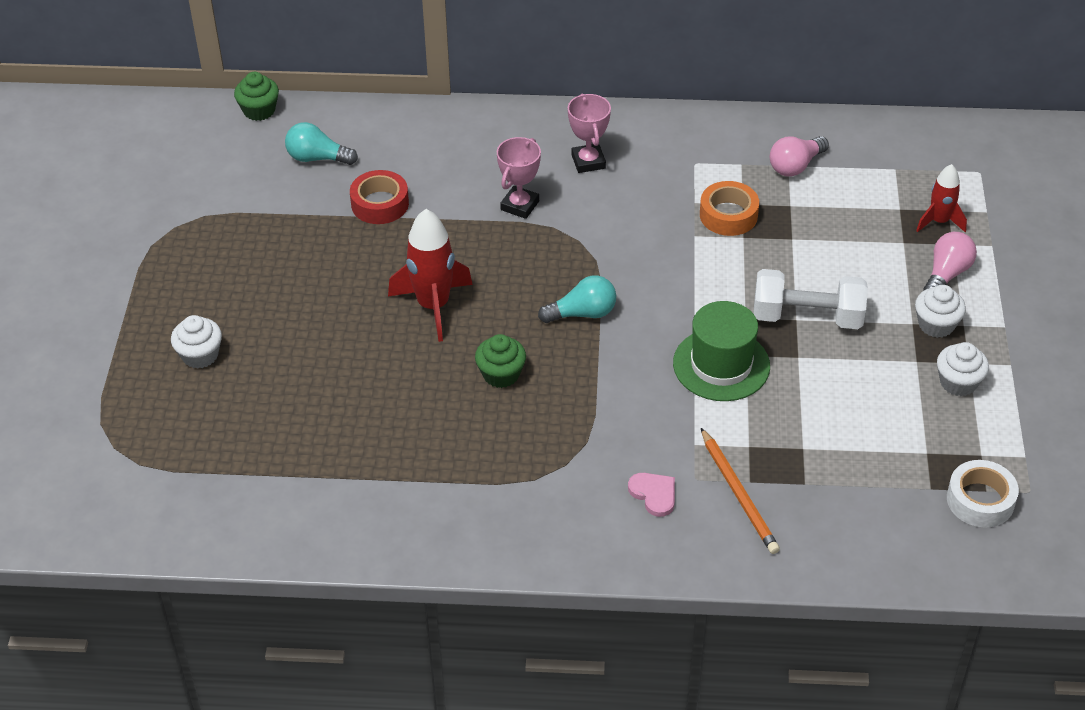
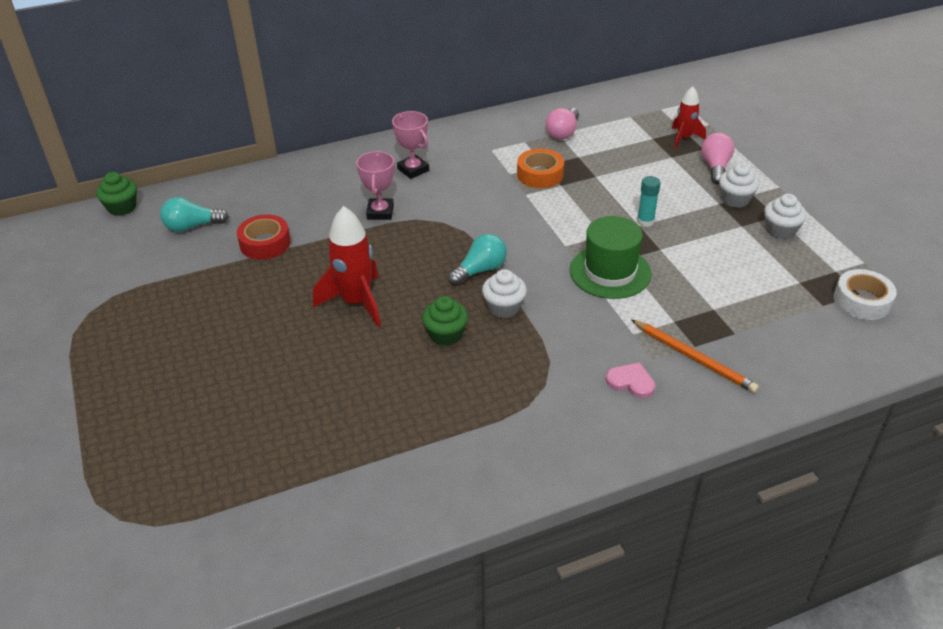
camera: 25 degrees left, 5 degrees down
(200, 355) = (167, 408): white cupcake -> white cupcake (504, 307)
(807, 317) = (645, 221): white dumbbell -> turquoise glue stick

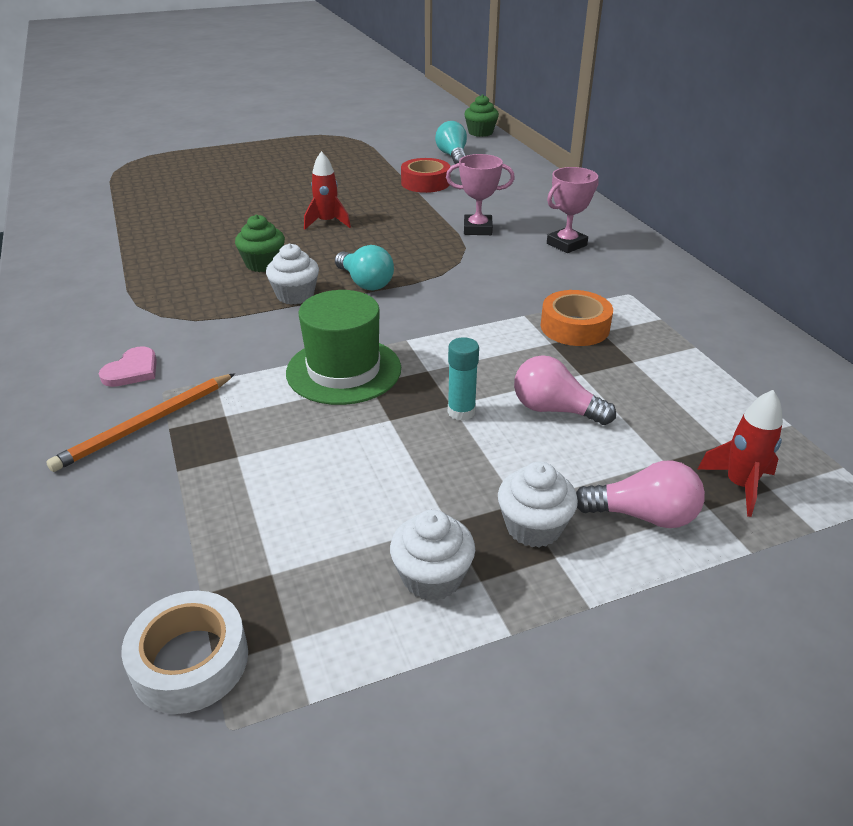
camera: 90 degrees right, 5 degrees down
(356, 302) = (327, 222): red rocket -> red rocket, size x0.60
(563, 132) = (700, 351): pink light bulb -> pink light bulb (554, 410)

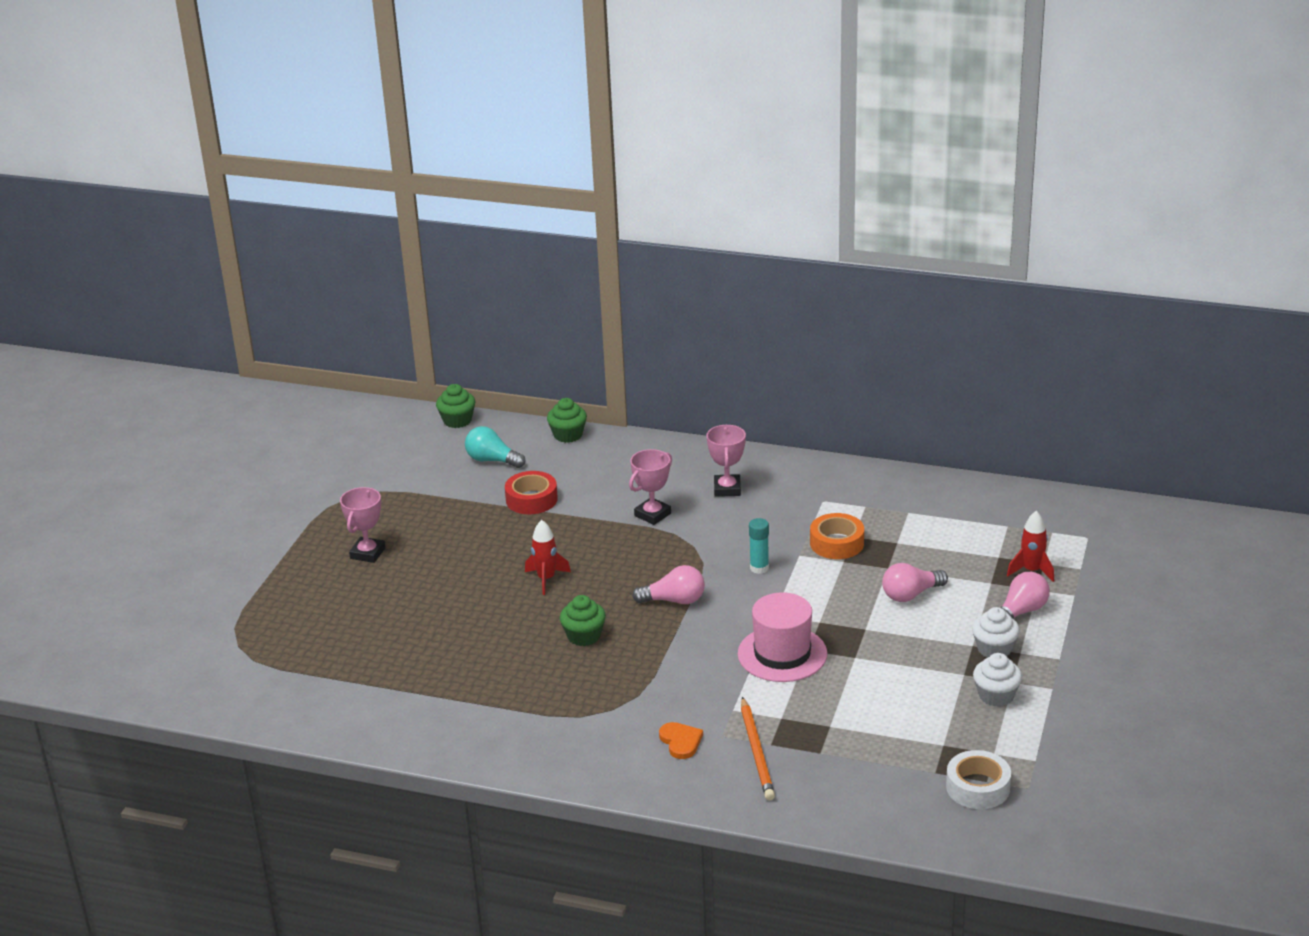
camera: 50 degrees left, 5 degrees down
(132, 370) = (681, 741): pink heart -> orange heart
(282, 160) = (367, 553): none -> pink trophy
(295, 295) = (655, 638): white cupcake -> none
(343, 370) = (782, 654): green hat -> pink hat
(365, 282) = (674, 600): turquoise light bulb -> pink light bulb
(461, 412) = (876, 628): turquoise glue stick -> turquoise glue stick (759, 568)
(527, 166) = (568, 435): none -> green cupcake

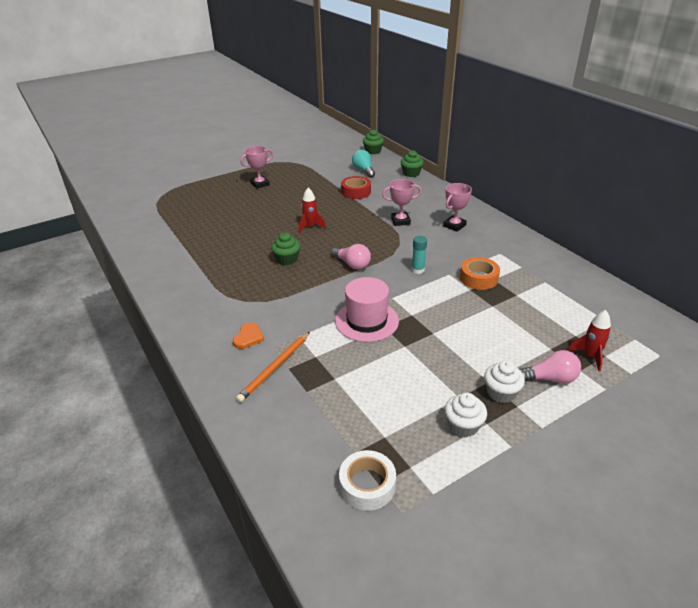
camera: 40 degrees right, 5 degrees up
(910, 595) = (487, 328): pink light bulb -> none

